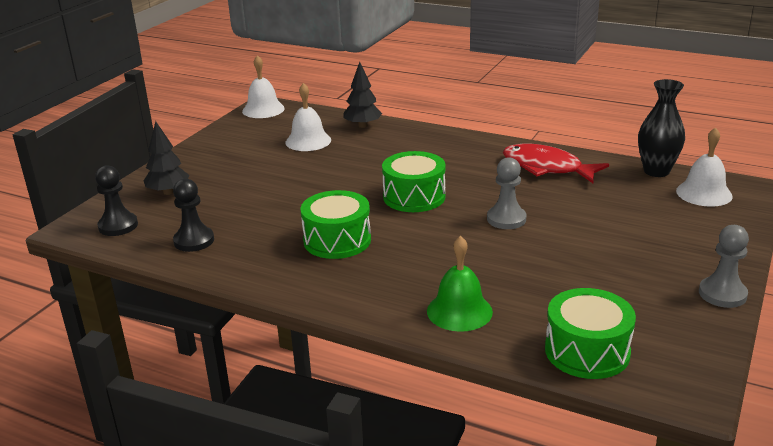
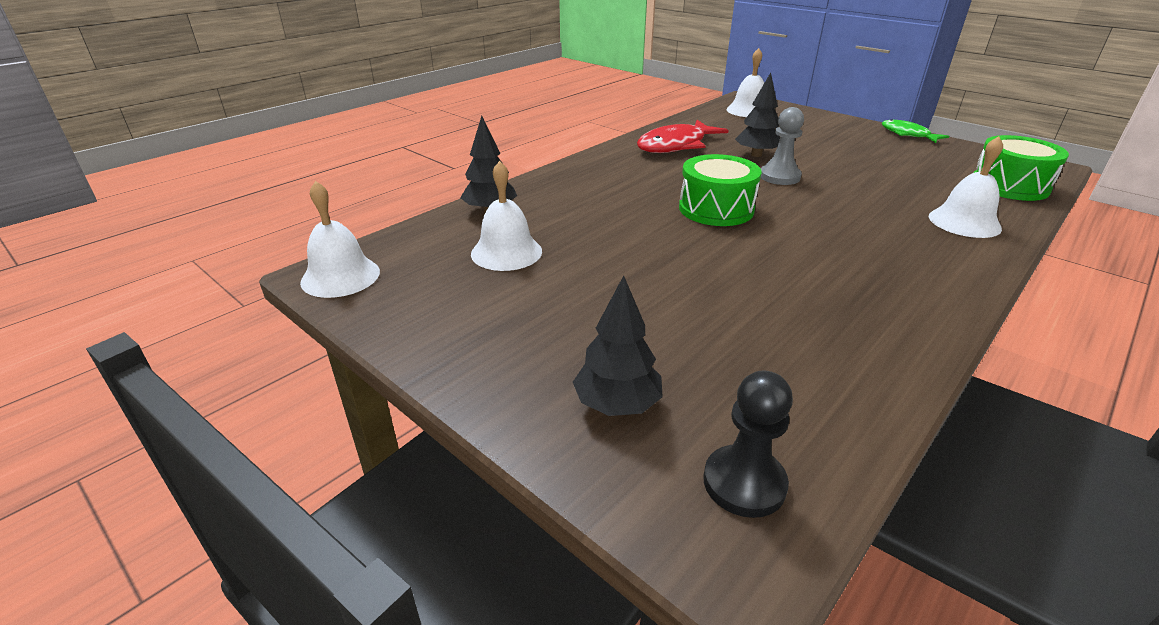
camera: 75 degrees left, 5 degrees up
(194, 241) = (813, 384): black pawn -> none
(337, 240) = (818, 265): green drum -> none
(459, 311) = (964, 222): green bell -> white bell
(557, 205) = (756, 154): none -> black tree
(656, 171) = (703, 115): black vase -> none
(722, 294) = (907, 134): grey pawn -> green fish

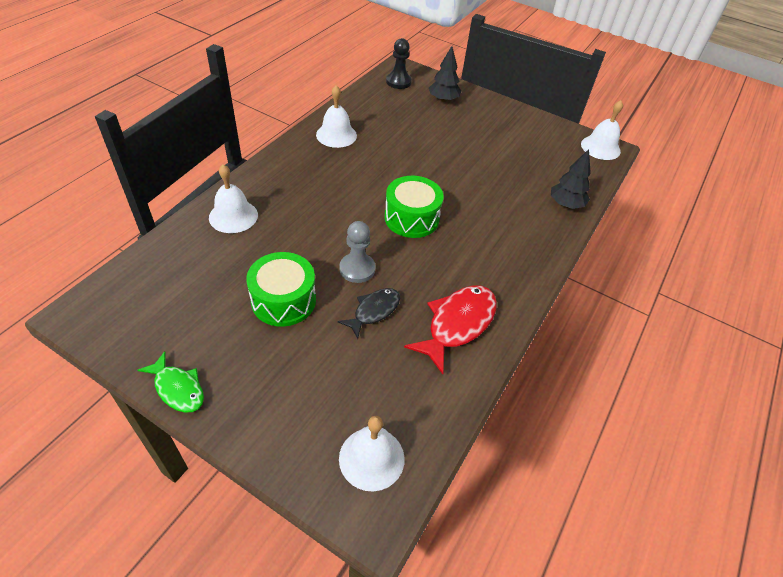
camera: 165 degrees right, 15 degrees up
(506, 252) = (530, 168): white bell -> white bell (336, 135)
(756, 154) = (374, 311): black tree -> black fish
(1009, 186) = (153, 271): green drum -> green drum (283, 300)

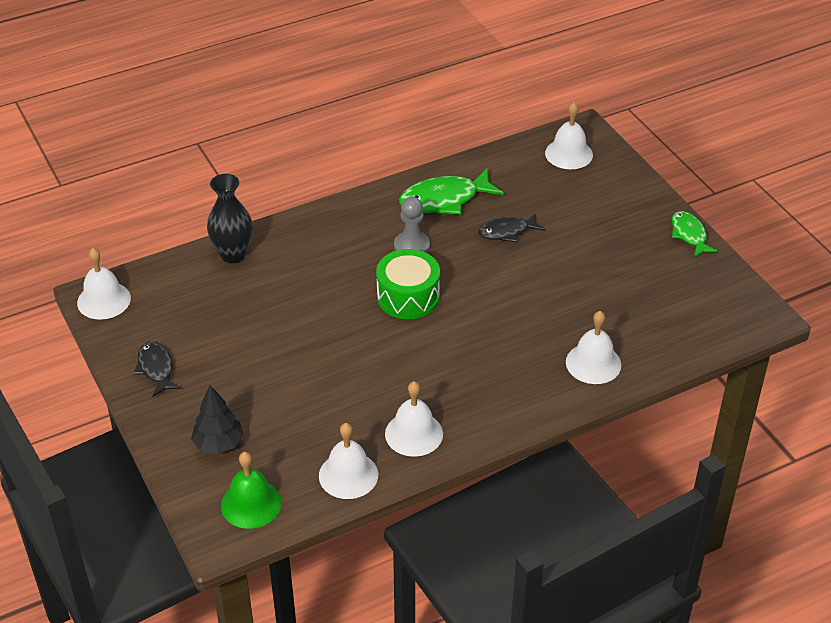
camera: 145 degrees left, 5 degrees down
(283, 300) = (580, 266): green drum -> none
(357, 269) = (498, 269): grey pawn -> grey pawn (411, 246)
(358, 106) = (348, 475): none -> white bell
(398, 82) = (251, 503): black pawn -> green bell
(457, 324) = (444, 200): red fish -> green fish
(520, 122) = (156, 369): none -> black fish
(565, 204) = (233, 254): black tree -> black vase

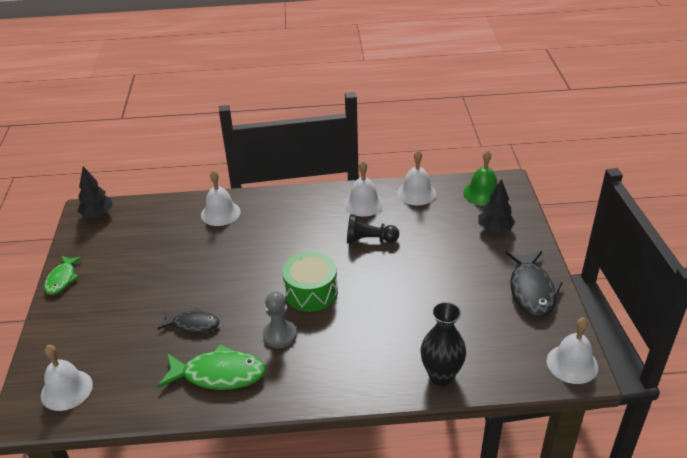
camera: 155 degrees left, 5 degrees down
(156, 369) = (531, 290): black fish -> black fish, size x1.62
(377, 380) = (369, 240): none -> black pawn
(744, 316) = (97, 214): none -> black tree

